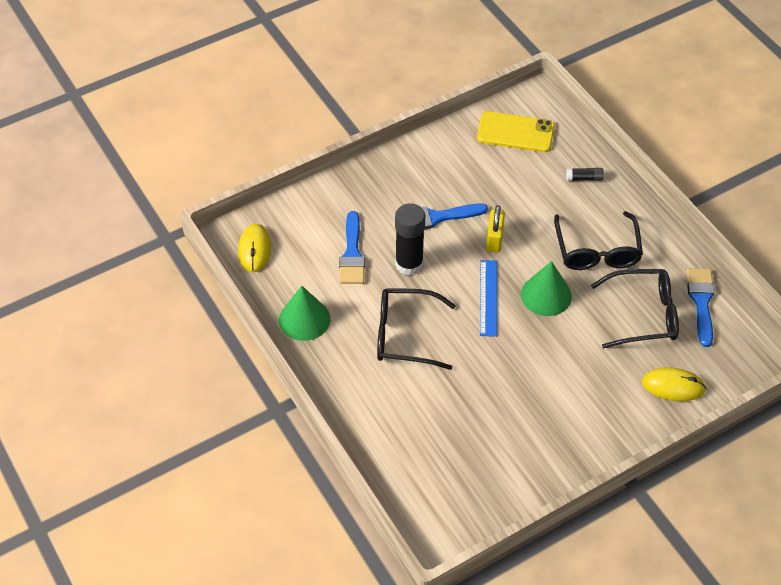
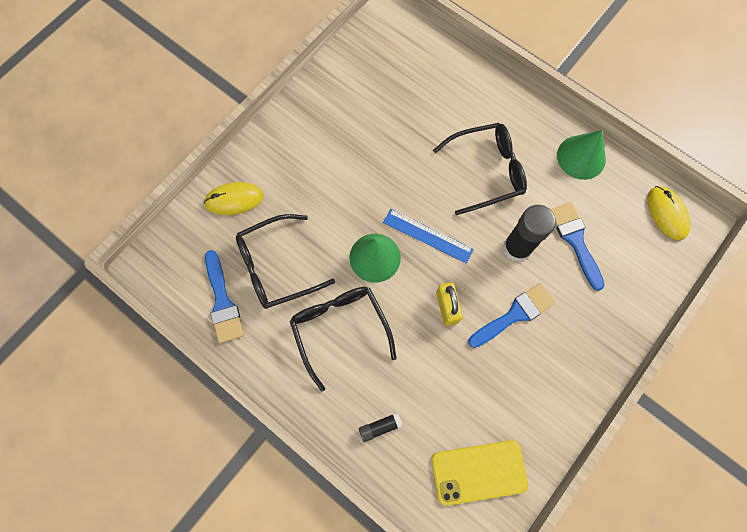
camera: 160 degrees right, 20 degrees up
(488, 298) = (427, 236): blue ruler -> blue ruler turned 45 degrees counterclockwise

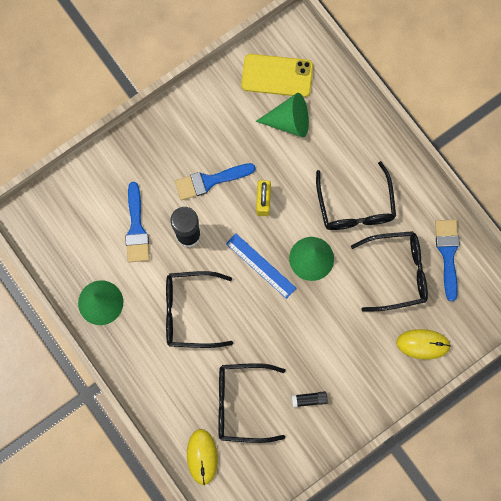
camera: 165 degrees left, 5 degrees up
(380, 427) = (342, 125): black glue stick -> black glue stick (309, 399)
(407, 100) = (240, 403): none -> black glasses
(446, 414) = (289, 121): none -> green cone
(667, 213) = (48, 231): yellow mouse -> yellow mouse (202, 456)

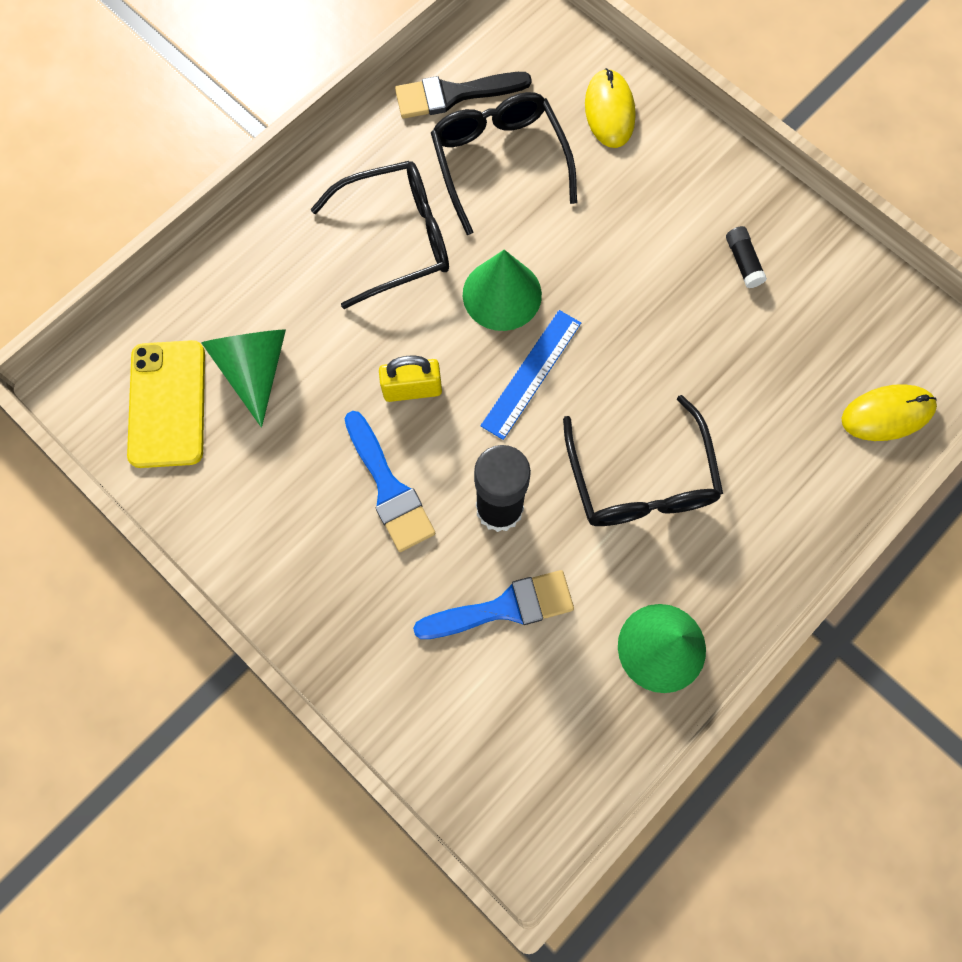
camera: 100 degrees left, 5 degrees down
(240, 403) = (779, 367): black glasses -> none
(447, 253) = (453, 95): blue brush -> black brush

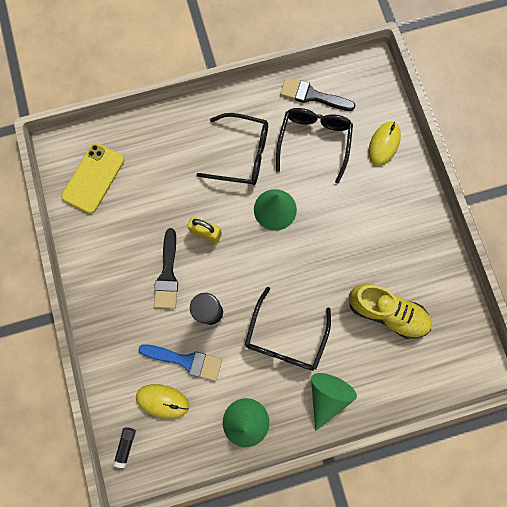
camera: 30 degrees right, 5 degrees up
(254, 369) = (140, 183): green cone -> green cone (326, 395)
(389, 488) = (167, 274): blue brush -> black brush
(531, 374) = (265, 256): blue ruler -> none
(743, 262) = (402, 258): black glue stick -> black glue stick (126, 445)
(770, 355) = (386, 312): none -> yellow shoe
(887, 414) = (425, 374): yellow mouse -> yellow mouse (162, 401)

